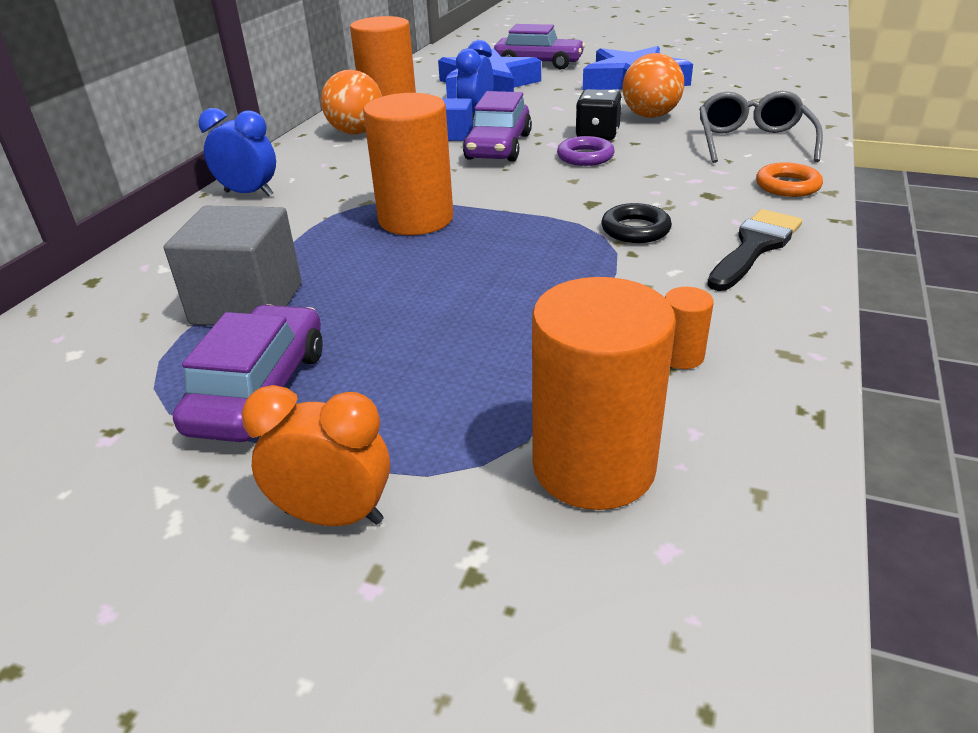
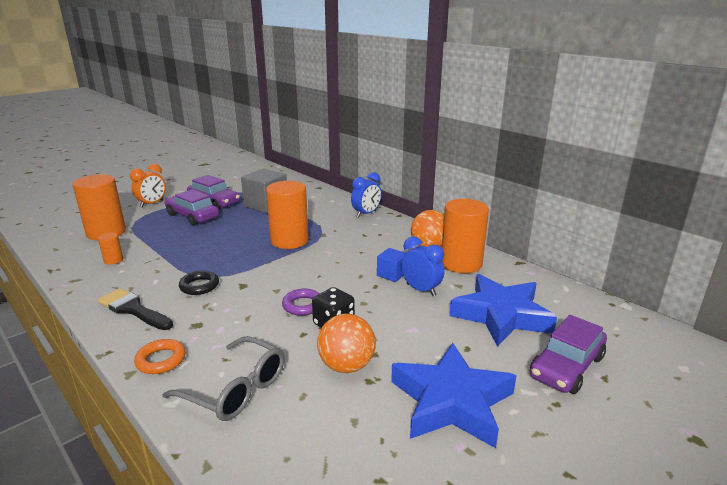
camera: 115 degrees right, 10 degrees down
(498, 147) = (355, 282): purple car -> purple car (192, 216)
(754, 247) = (133, 309): black brush -> black brush turned 150 degrees clockwise

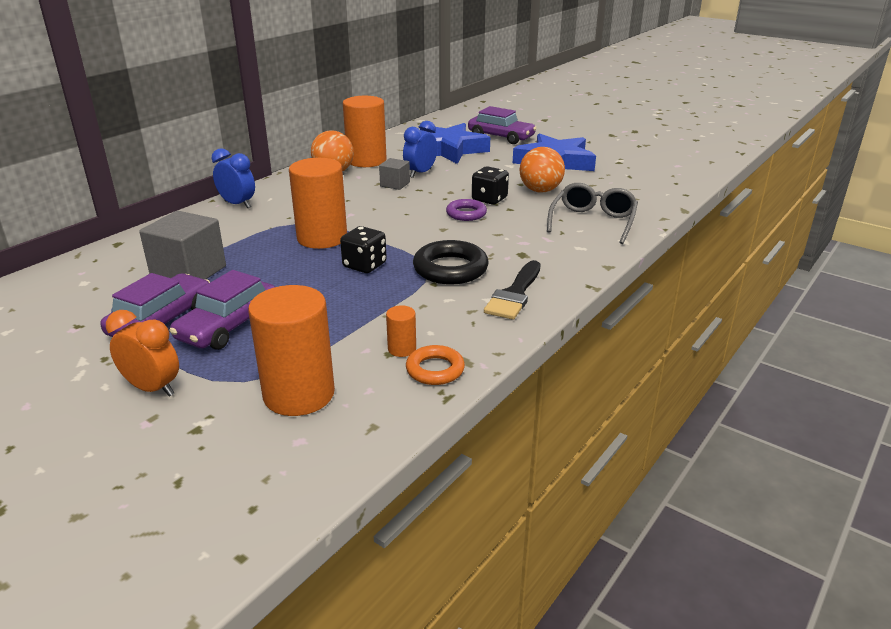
camera: 100 degrees left, 5 degrees up
(161, 360) = (582, 257): orange ring -> orange ring (435, 370)
(199, 286) = (450, 269): black ring -> black ring, size x1.60
(233, 254) = (364, 265): none -> black dice
(392, 274) = (395, 184): blue cube -> grey cube

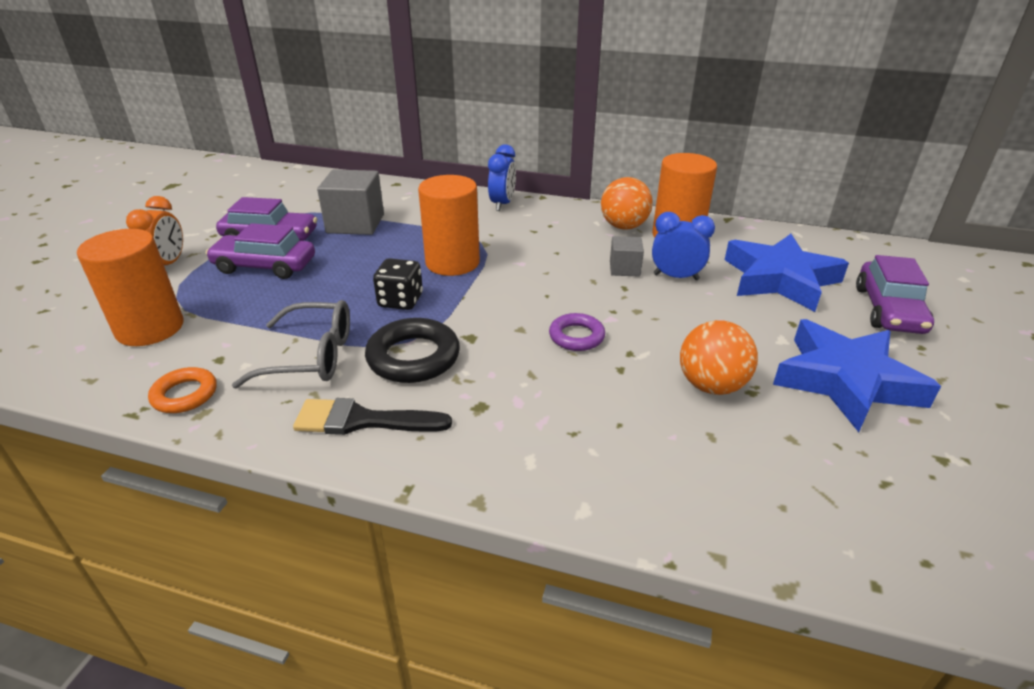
camera: 70 degrees right, 5 degrees up
(402, 349) = (226, 364): orange cylinder -> none
(489, 199) = (638, 345): black dice -> none
(592, 222) = (633, 461): grey glasses -> grey glasses (310, 356)

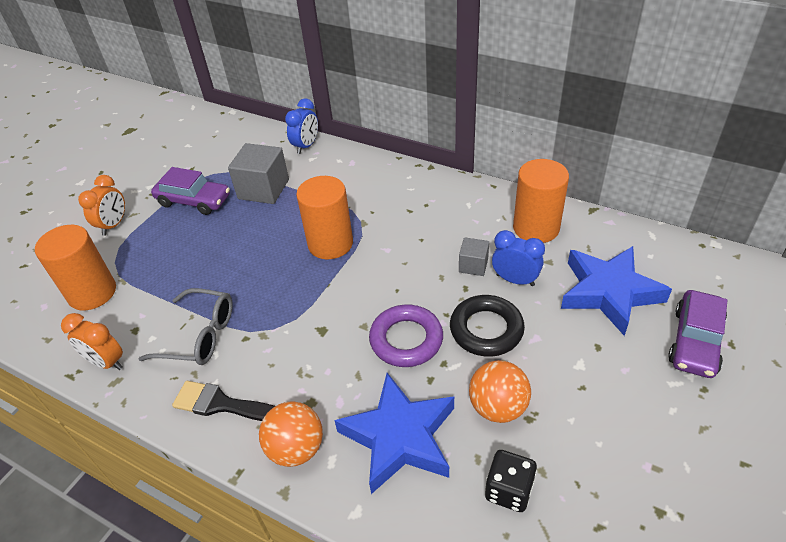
camera: 15 degrees right, 10 degrees up
(185, 395) = (106, 362): orange ring -> orange clock
(265, 266) = (184, 233): purple car -> none
(400, 301) = (278, 284): black dice -> black dice (509, 490)
(413, 357) = (273, 346): black ring -> black ring (486, 329)
(502, 204) = (392, 174): blue clock -> blue clock (306, 146)
(576, 336) = (406, 340): purple ring -> purple ring, size x1.60
(624, 226) = (491, 212): orange ball -> orange ball (296, 448)
(846, 381) = (615, 418): blue star -> blue star (399, 437)

